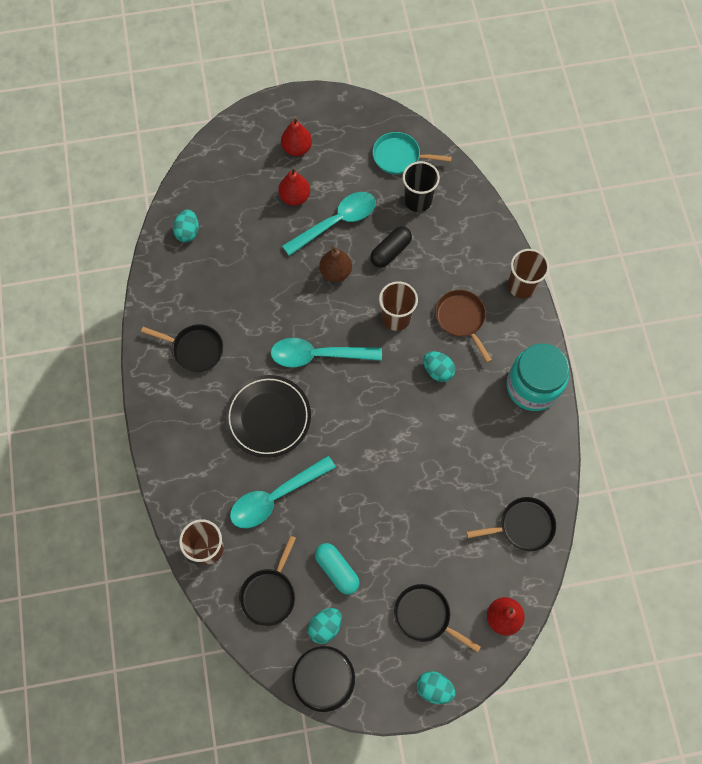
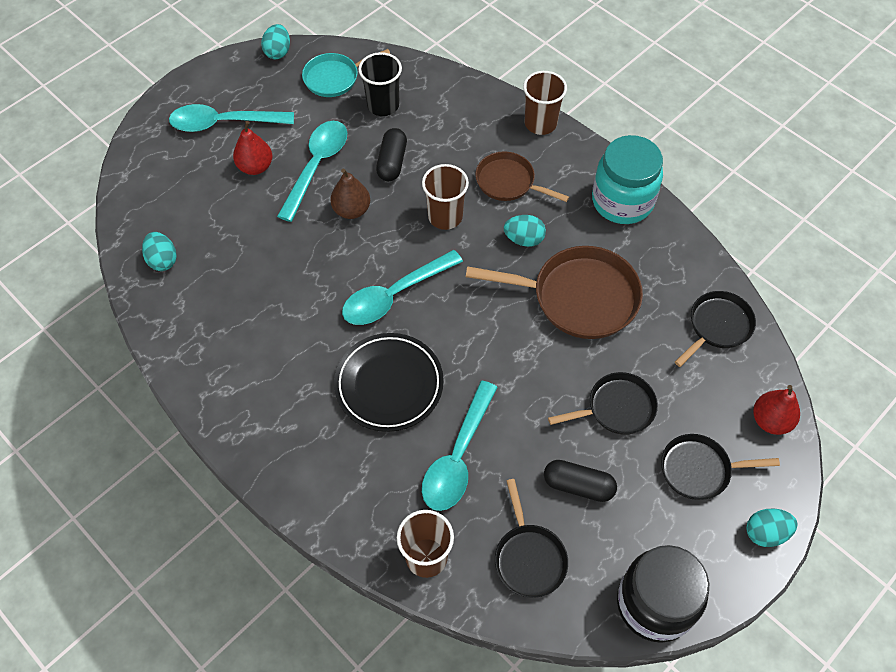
camera: 35 degrees left, 10 degrees down
(195, 349) = (257, 367): black pan -> black pan (616, 408)
(297, 148) = (223, 123): red pear -> turquoise spoon
(325, 626) = (612, 550): turquoise egg -> turquoise egg (278, 52)
(337, 570) = (578, 485): turquoise capsule -> black capsule
(441, 439) = (578, 297): none -> brown pan

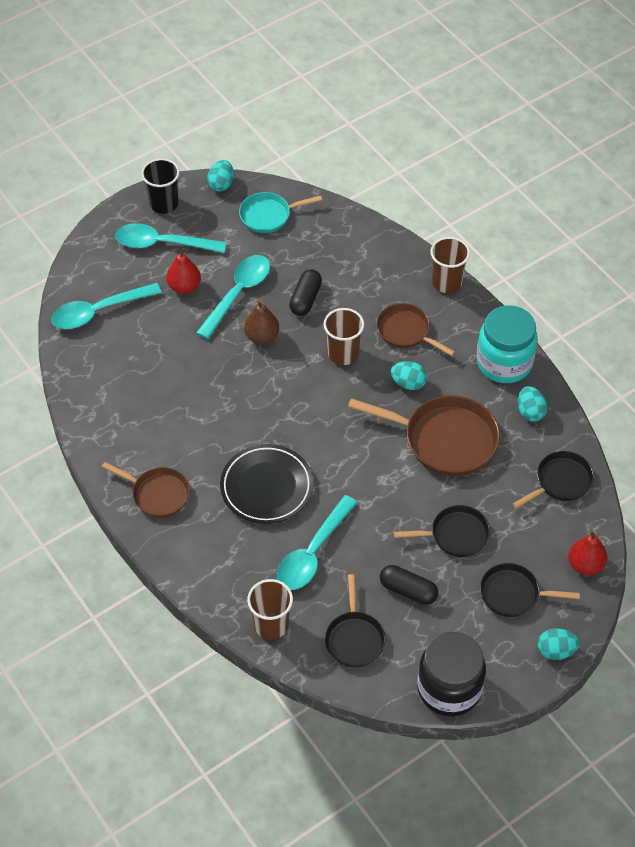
camera: 10 degrees right, 5 degrees down
(162, 260) = (92, 356): turquoise egg -> turquoise egg (530, 412)
(262, 413) = (157, 494): none -> brown pan
(383, 105) = (307, 246): black cup -> black cup (164, 204)
(394, 295) = (285, 414): turquoise spoon -> turquoise spoon (98, 312)

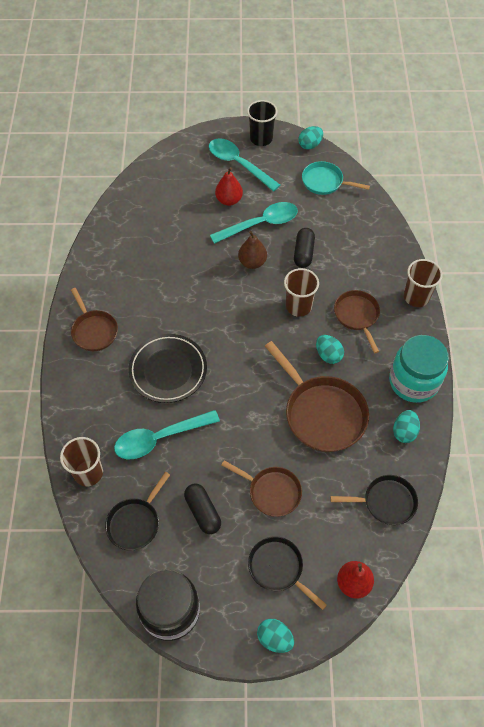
camera: 35 degrees right, 5 degrees up
(98, 312) = (160, 187): turquoise spoon -> none
(305, 299) = (303, 253): black capsule -> black capsule turned 45 degrees counterclockwise
(455, 535) = (271, 492): black pan -> brown pan

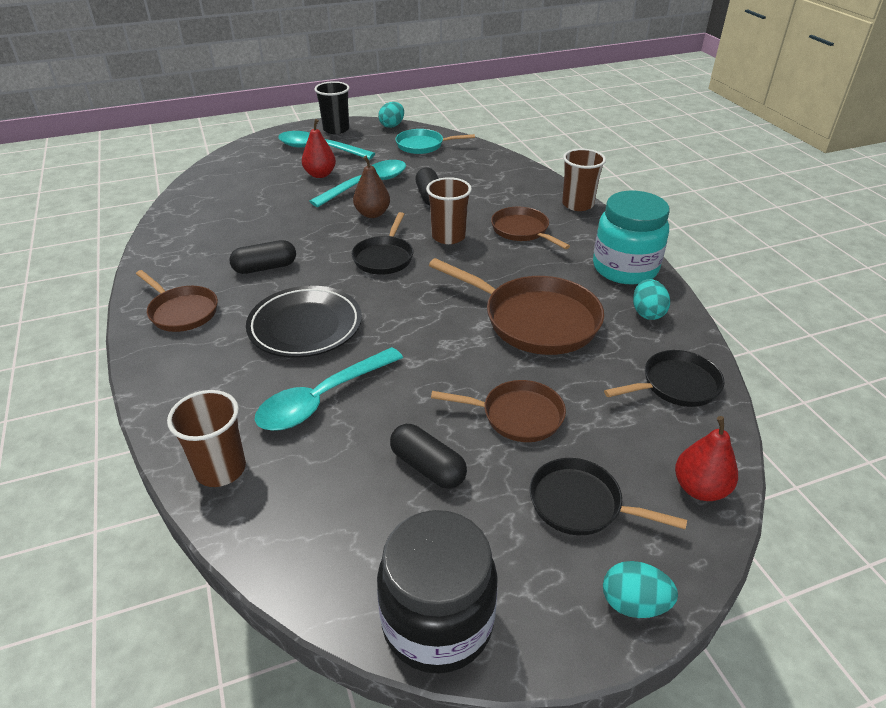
camera: 20 degrees left, 20 degrees down
(135, 522) = (324, 512): black pan -> black pan (384, 257)
(158, 302) = (265, 267): none -> black capsule
(328, 355) = (509, 268): turquoise egg -> none

